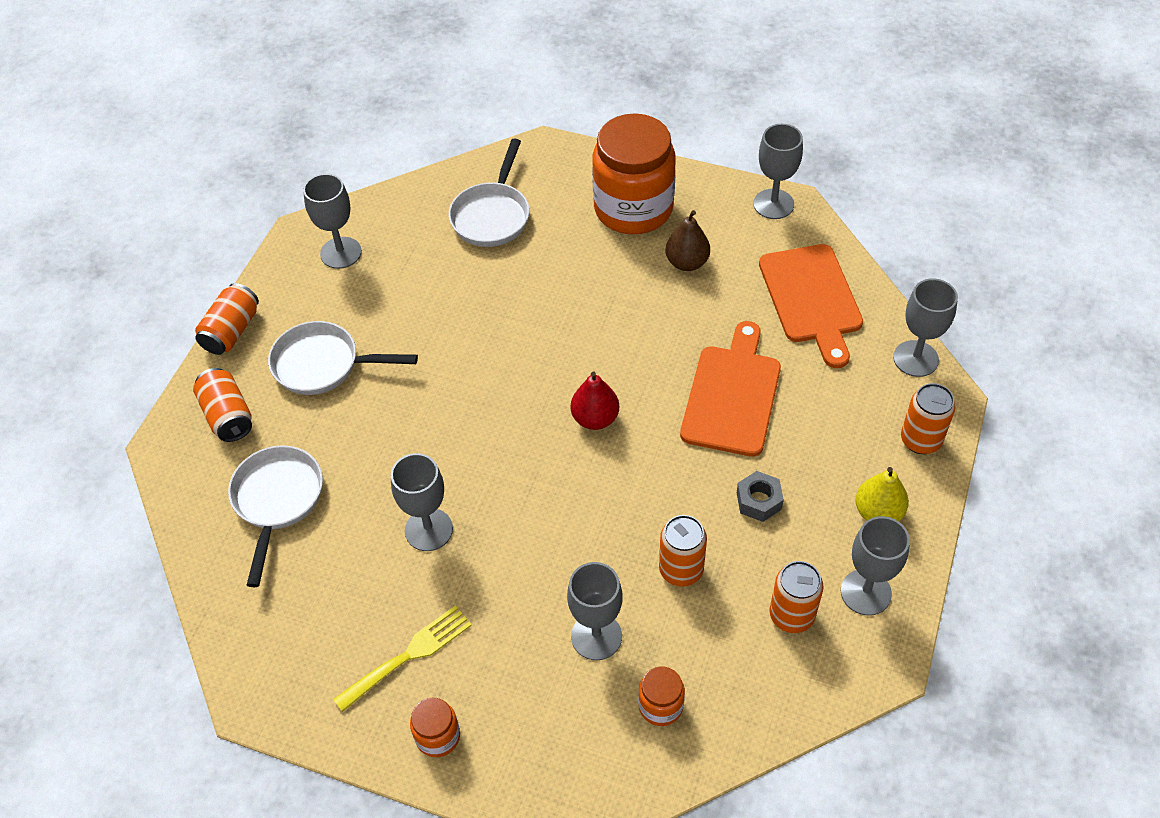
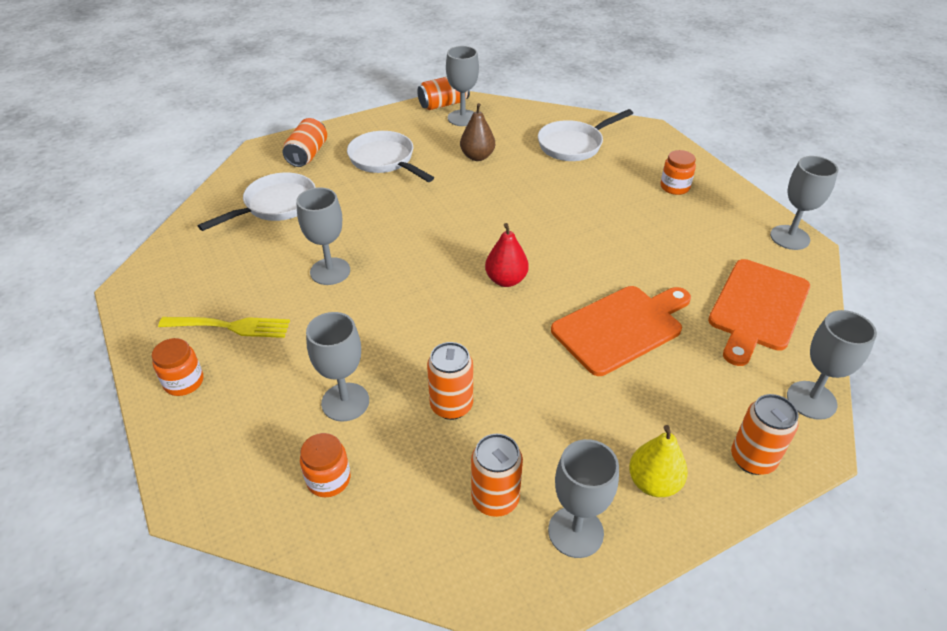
camera: 40 degrees right, 10 degrees down
(231, 331) = (361, 121): orange can -> orange can (443, 104)
(633, 208) = (674, 187): orange jar -> orange jar, size x0.43
(687, 262) = (679, 234): brown pear -> brown pear (477, 156)
(758, 501) = (562, 404): grey nut -> none

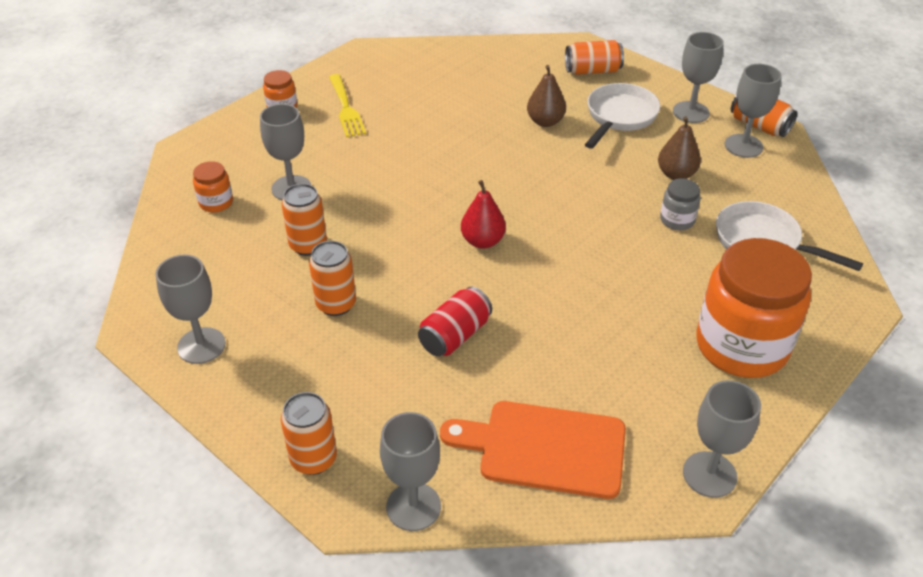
camera: 70 degrees right, 0 degrees up
(276, 206) = (504, 79): white pan -> none
(330, 271) = (435, 135): grey goblet -> grey goblet (691, 112)
(361, 200) = (545, 121): none -> brown pear
(495, 499) = (221, 292): orange can -> orange can (336, 304)
(531, 173) = (677, 220): none -> grey jar
(621, 327) = (455, 335): orange cutting board -> red can
(653, 483) = (264, 388): yellow pear -> none
(674, 187) = (741, 346): orange jar -> orange jar, size x2.32

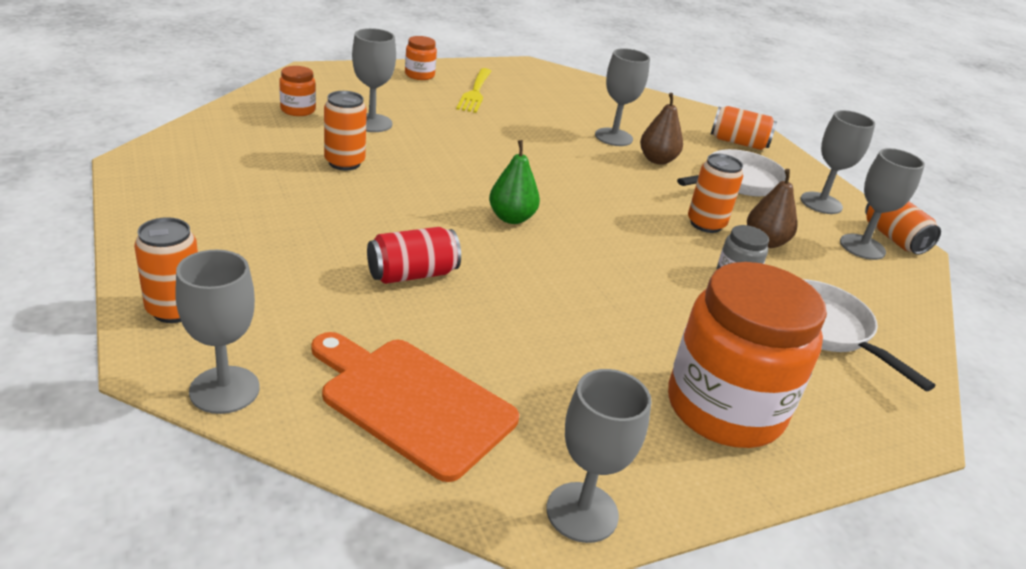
camera: 20 degrees right, 10 degrees down
(201, 345) = (175, 191): grey goblet -> grey goblet (613, 137)
(336, 304) = (324, 209): orange can -> orange can (706, 224)
(482, 241) = (511, 218): red pear -> green pear

